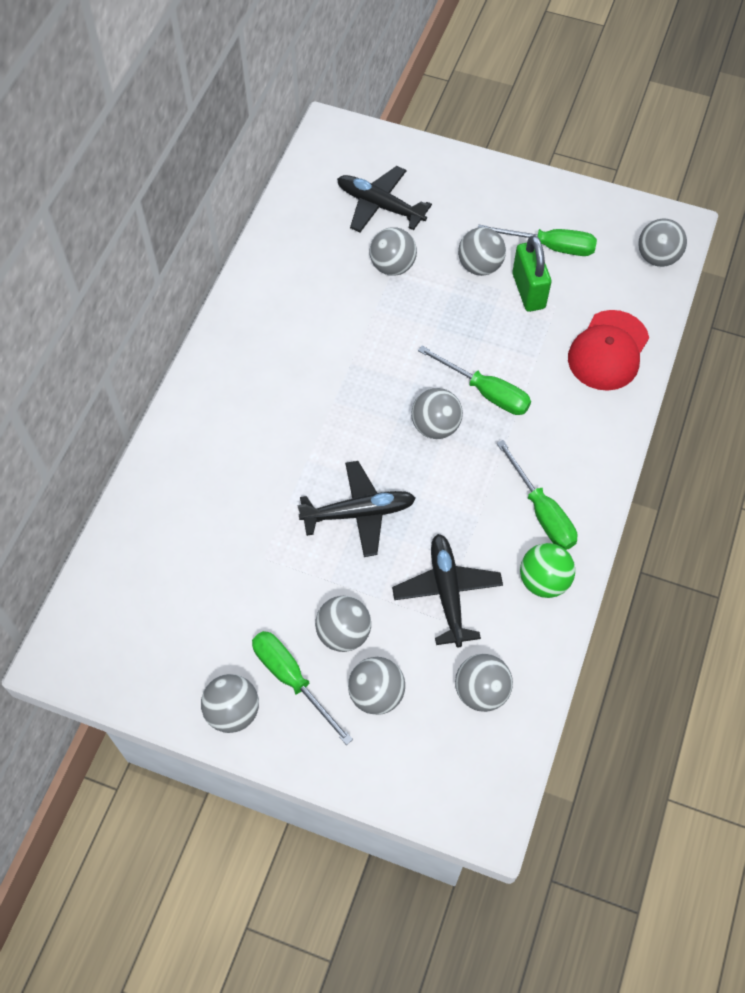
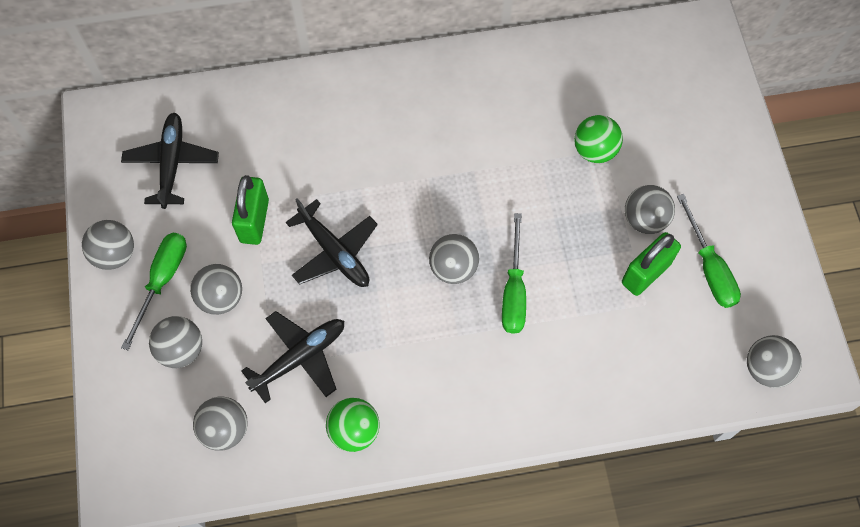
camera: 60 degrees right, 5 degrees up
(281, 566) = (254, 221): none -> green padlock
(380, 206) = (652, 107): black plane -> black plane (172, 164)
(392, 266) = (594, 150): grey ball -> green ball
(542, 512) = (421, 396): green screwdriver -> none
(608, 351) = (626, 373): red cap -> none

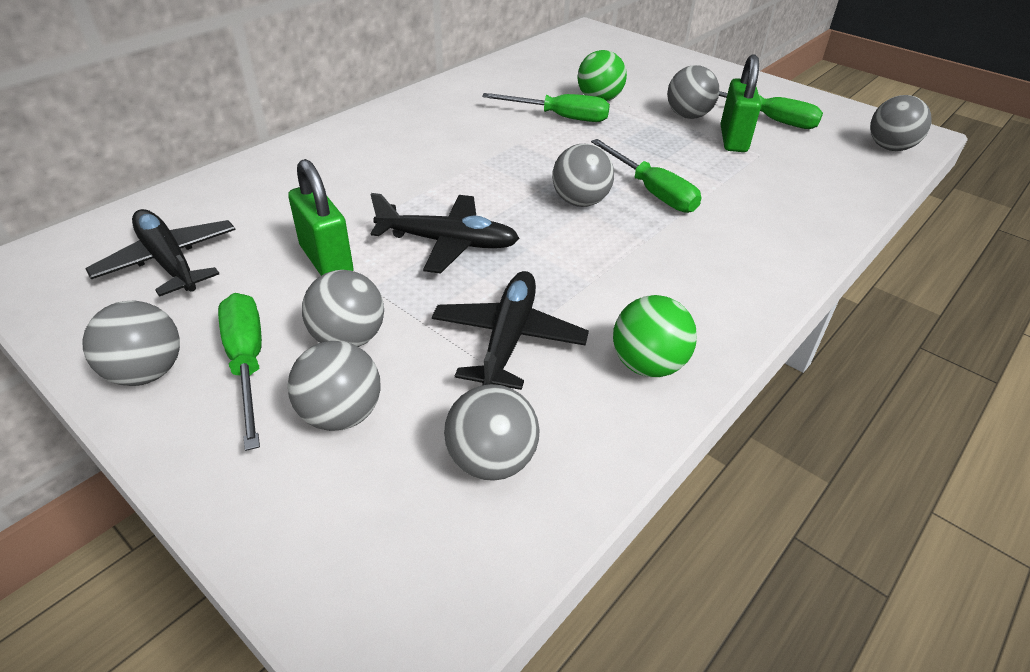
camera: 40 degrees left, 25 degrees down
(538, 156) = (560, 117): none -> green screwdriver

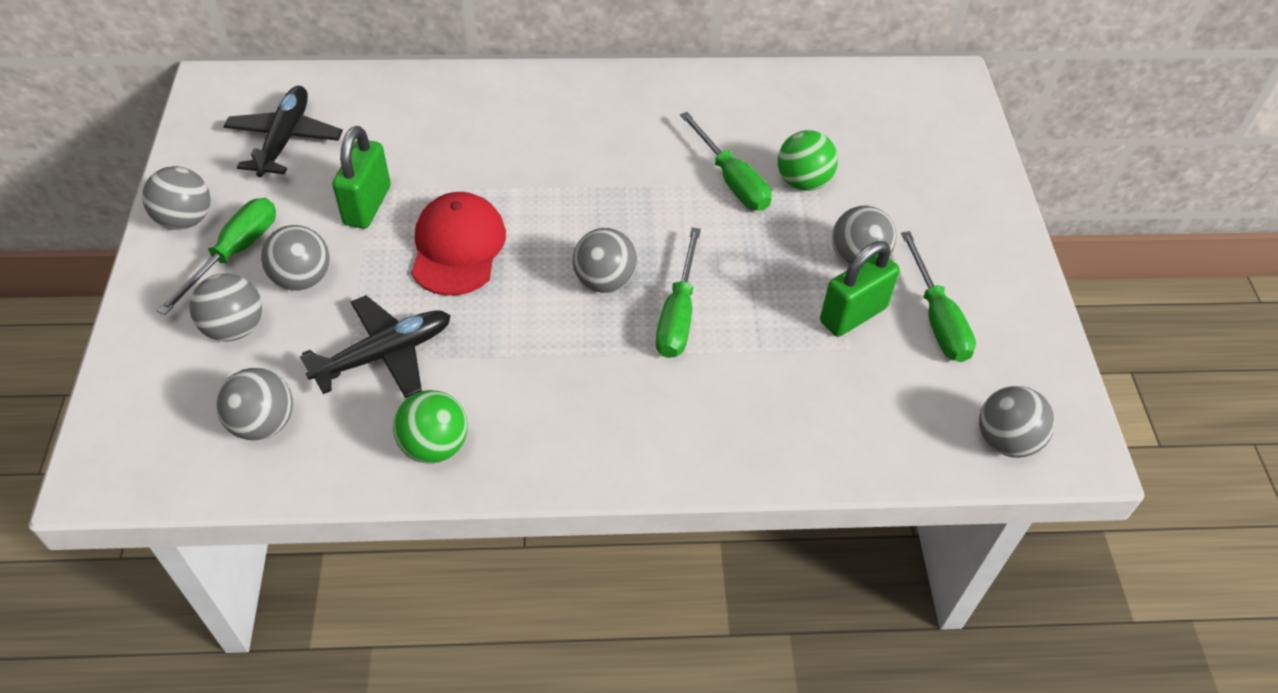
camera: 45 degrees right, 10 degrees up
(447, 242) = (458, 247): black plane -> red cap

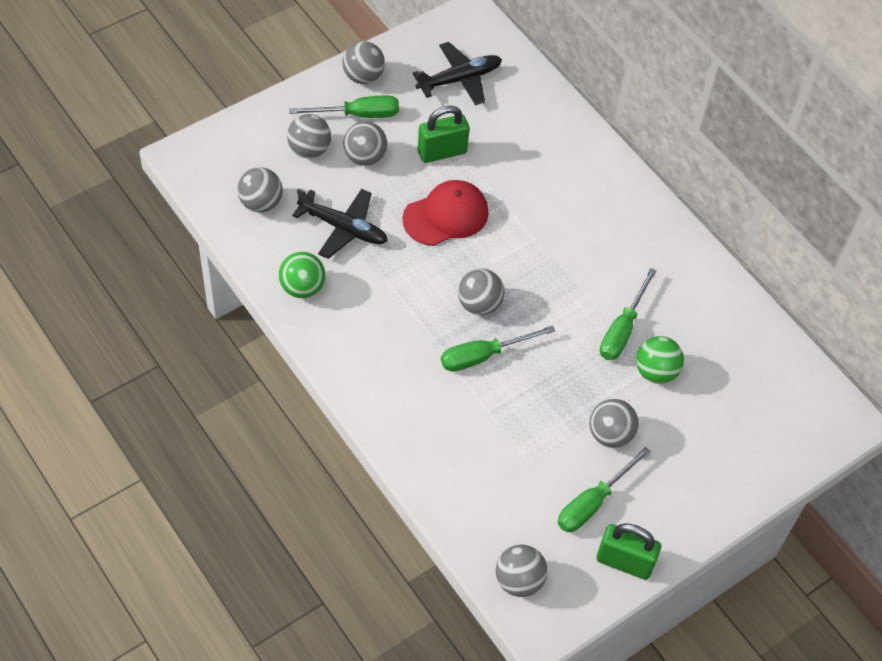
camera: 55 degrees right, 5 degrees up
(853, 315) = (557, 452): green padlock -> green padlock (624, 562)

